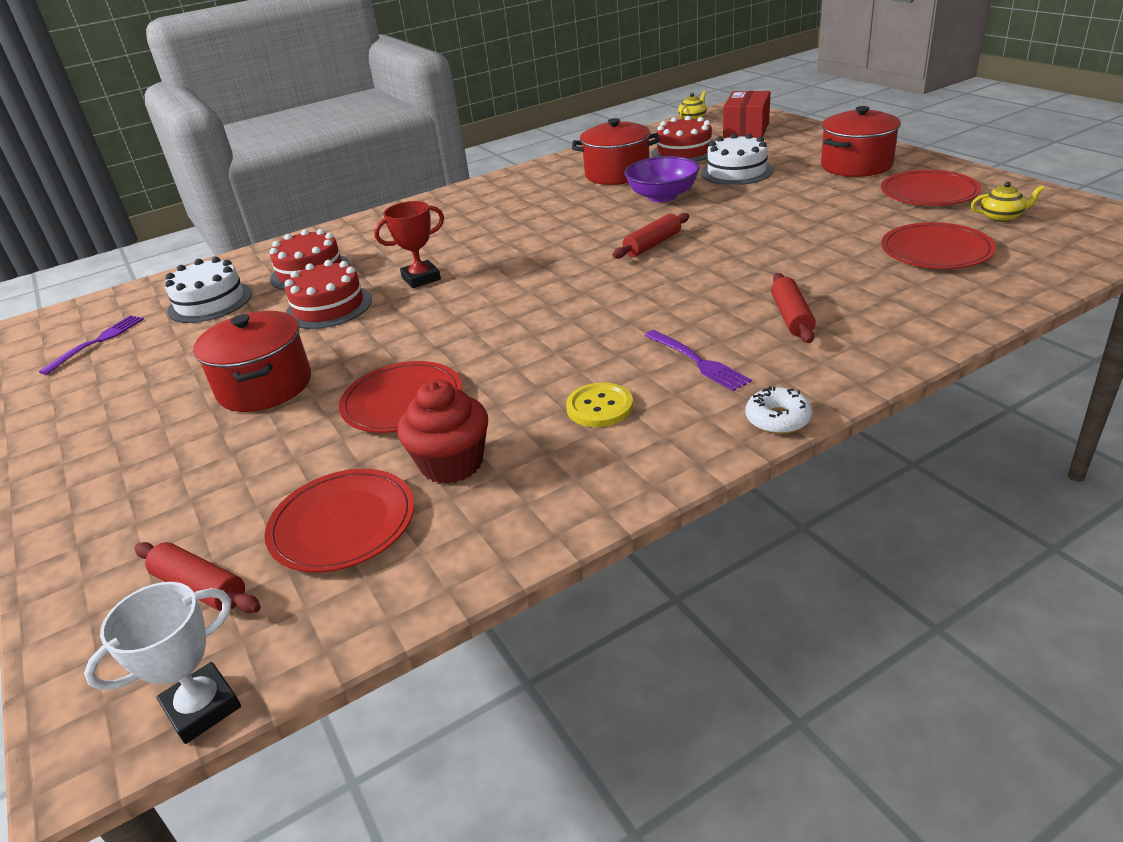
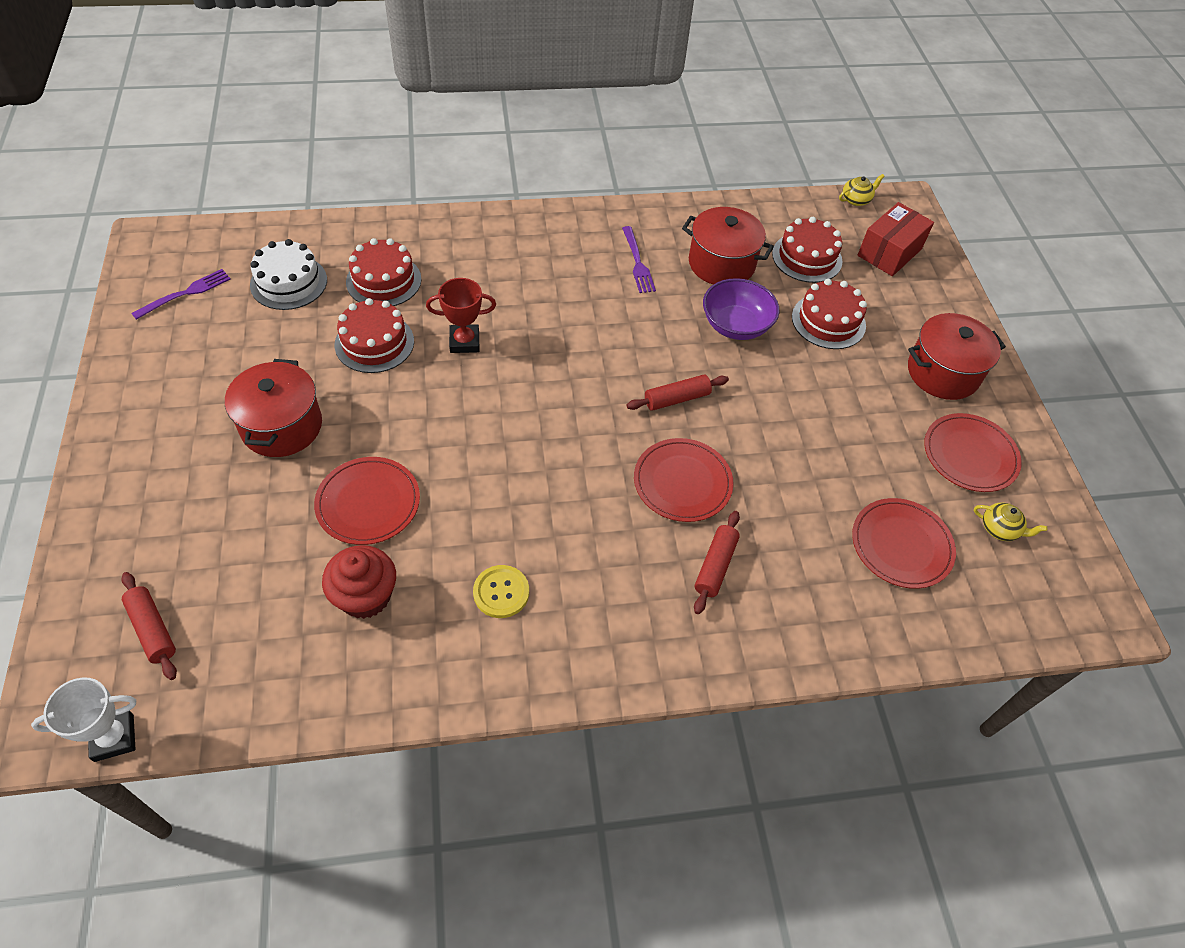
camera: 15 degrees right, 20 degrees up
(342, 524) = (264, 618): red plate -> red plate (682, 482)
(698, 362) = (606, 580): purple fork -> purple fork (638, 263)
(736, 172) = (828, 321): white cake -> red cake
(778, 419) = (616, 681): white donut -> none

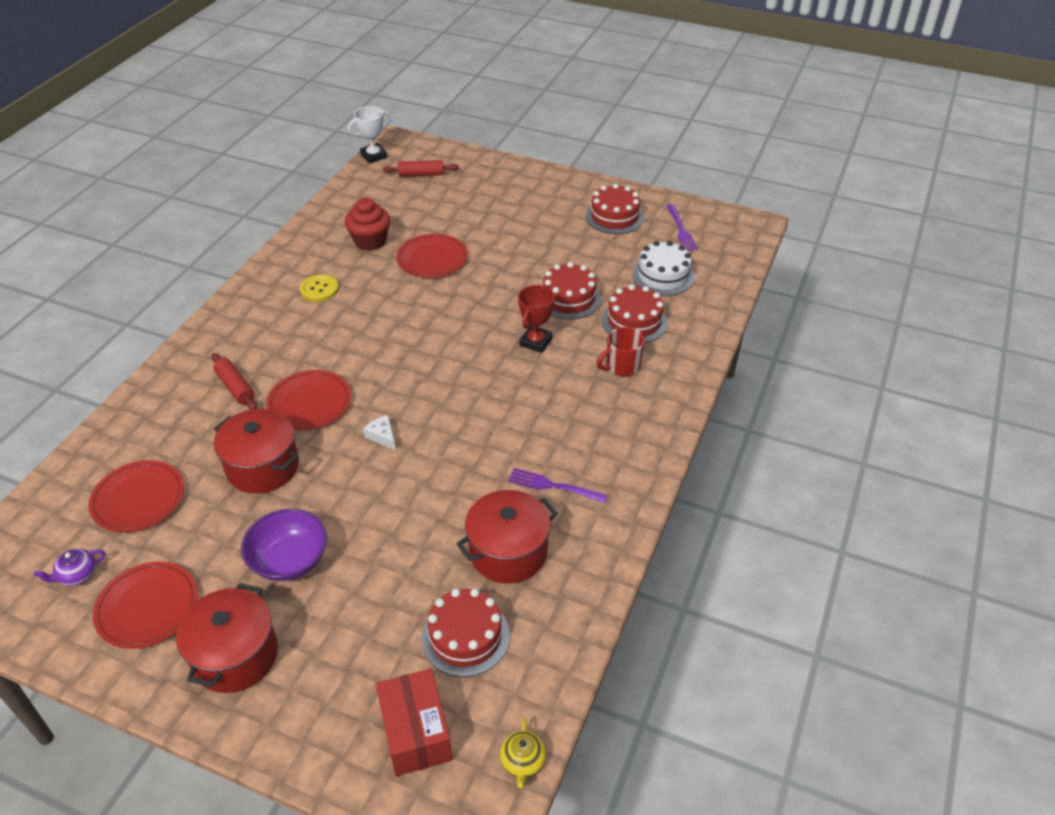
camera: 125 degrees right, 10 degrees down
(114, 738) = (374, 156): white trophy -> white trophy turned 45 degrees clockwise
(282, 426) = (523, 242): red pot -> red pot (262, 467)
(459, 268) = (622, 366): none -> red mug
(676, 399) = (382, 436): red rolling pin -> white cheese
(736, 325) = (424, 518): purple bowl -> purple bowl (289, 560)
(828, 321) = (371, 597): red cake -> red cake (614, 217)
(1000, 529) = (77, 575): yellow teapot -> purple teapot

